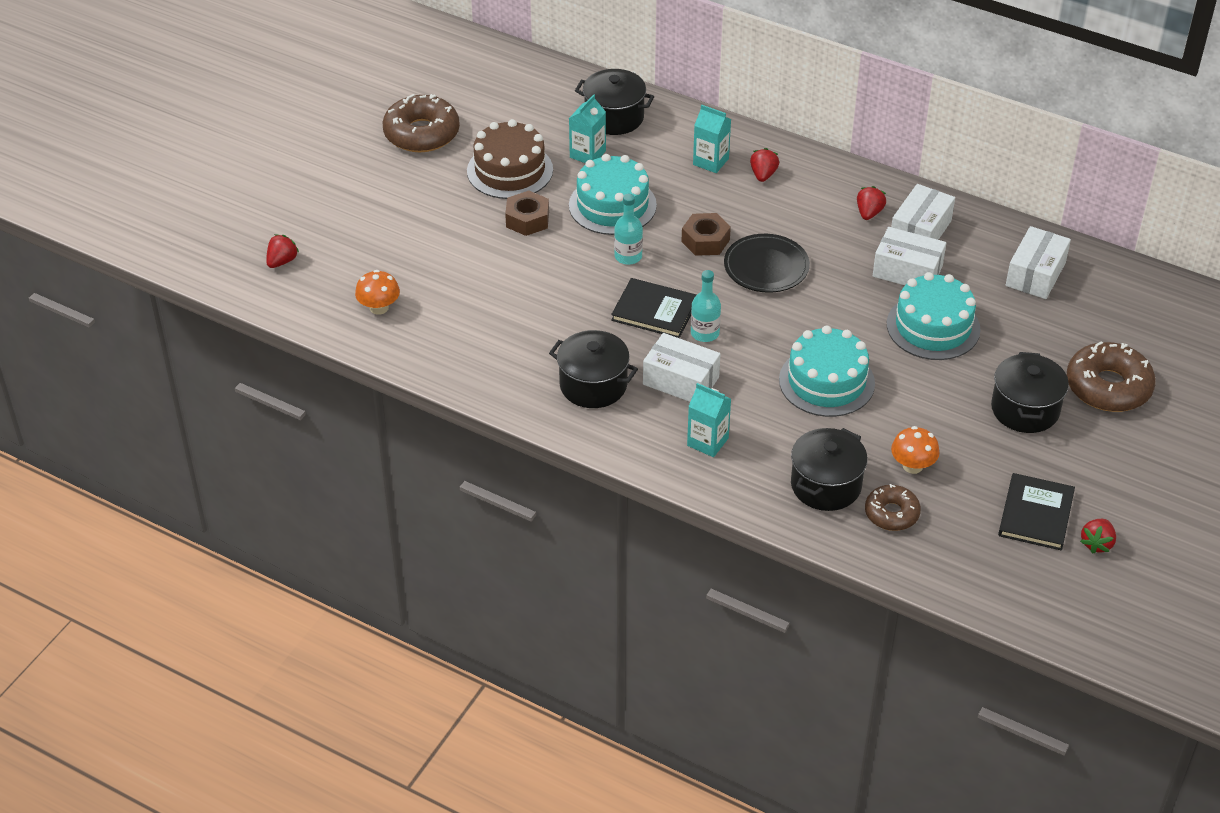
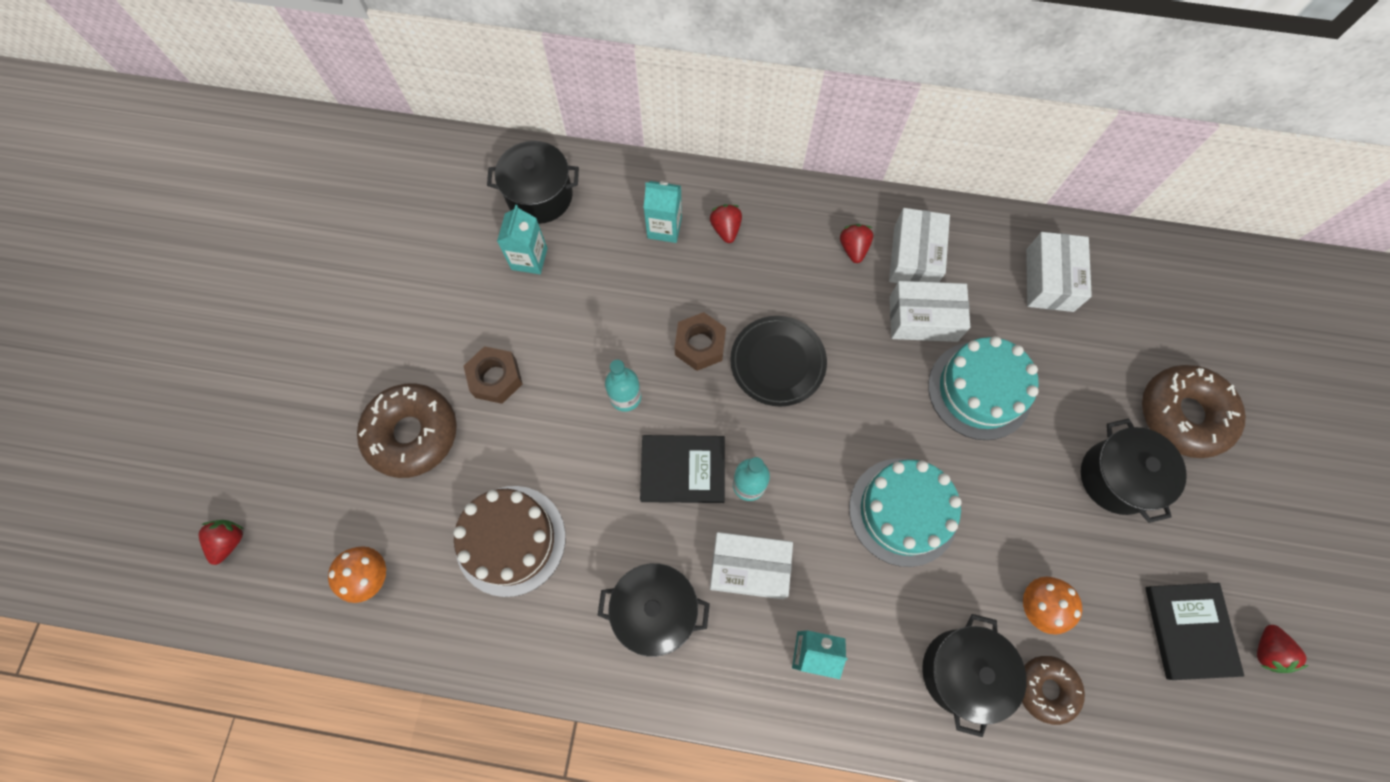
camera: 20 degrees left, 25 degrees up
(421, 133) = (334, 286): brown donut -> brown donut (412, 434)
(510, 170) = (451, 310): brown cake -> brown cake (510, 540)
(612, 205) = (582, 326): turquoise cake -> none

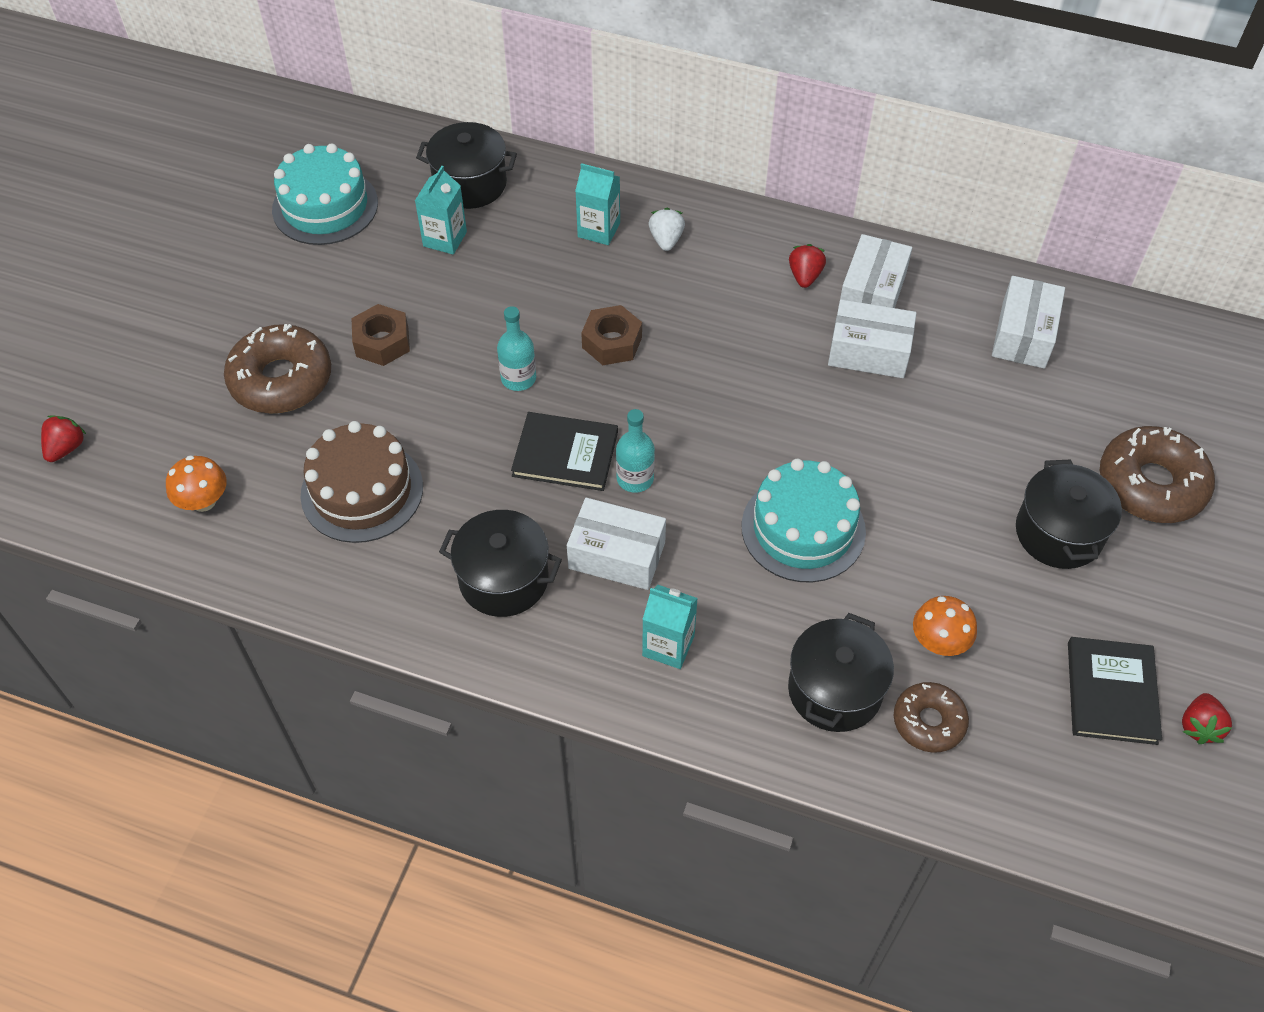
camera: 10 degrees right, 15 degrees down
(726, 229) = (666, 240): red strawberry -> white strawberry
(777, 362) = (694, 370): black plate -> none
(979, 390) = (917, 427): turquoise cake -> turquoise cake (325, 206)

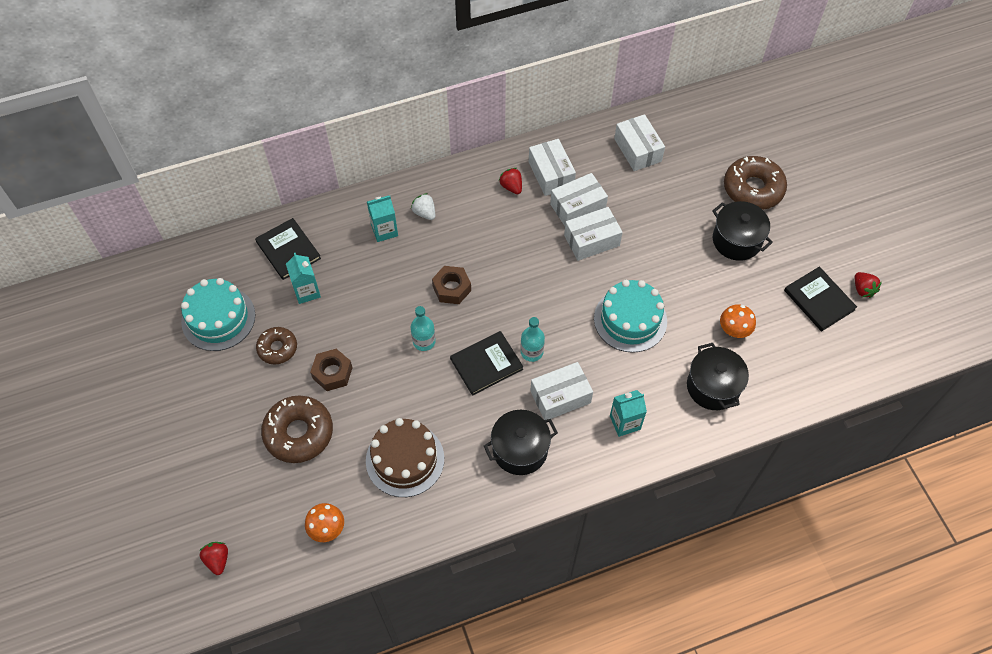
camera: 40 degrees left, 5 degrees up
(470, 184) = (288, 250): black pot -> black book
(847, 402) = (592, 240): none -> white box
(928, 722) = (762, 370): brown donut -> brown donut (277, 348)

